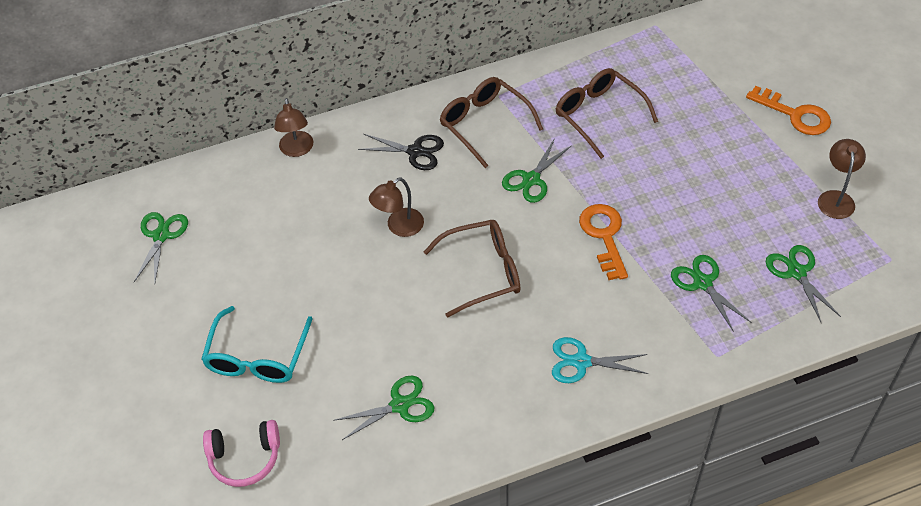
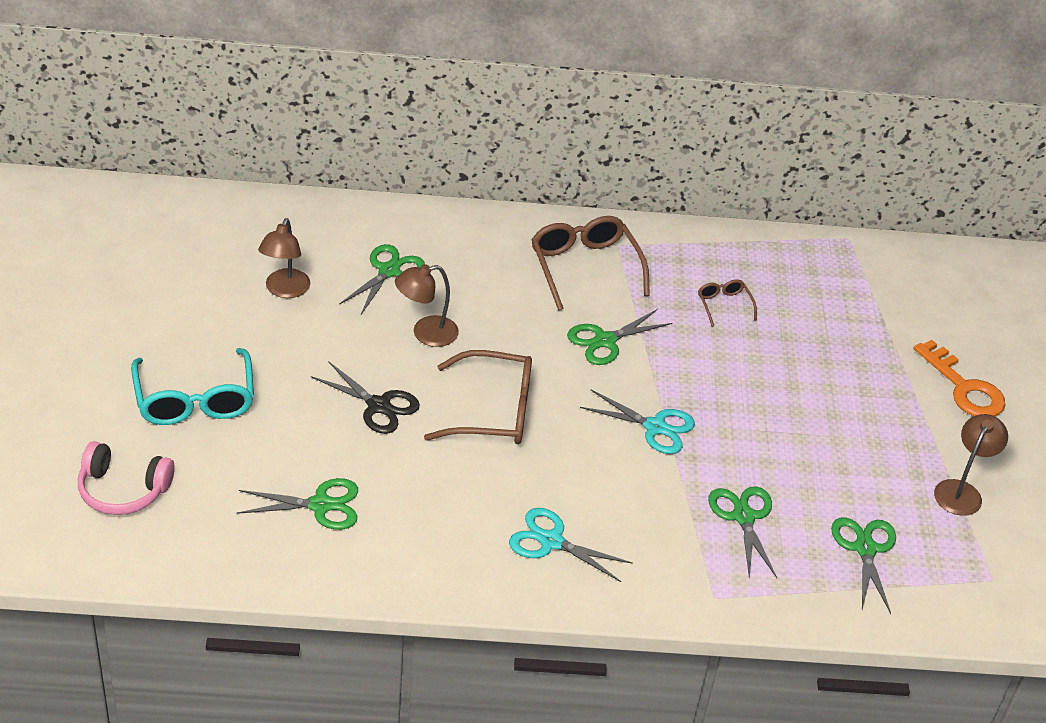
camera: 15 degrees right, 10 degrees down
(161, 235) = (164, 248): green scissors -> green scissors (389, 271)
(257, 357) = (195, 400): turquoise glasses -> turquoise glasses turned 45 degrees counterclockwise
(297, 150) = (359, 219): brown lamp -> brown lamp (285, 290)
(415, 152) = (489, 267): black scissors -> black scissors (379, 406)
(599, 115) = (724, 305): brown glasses -> brown glasses, size x0.50
(604, 236) = (655, 427): orange key -> turquoise scissors

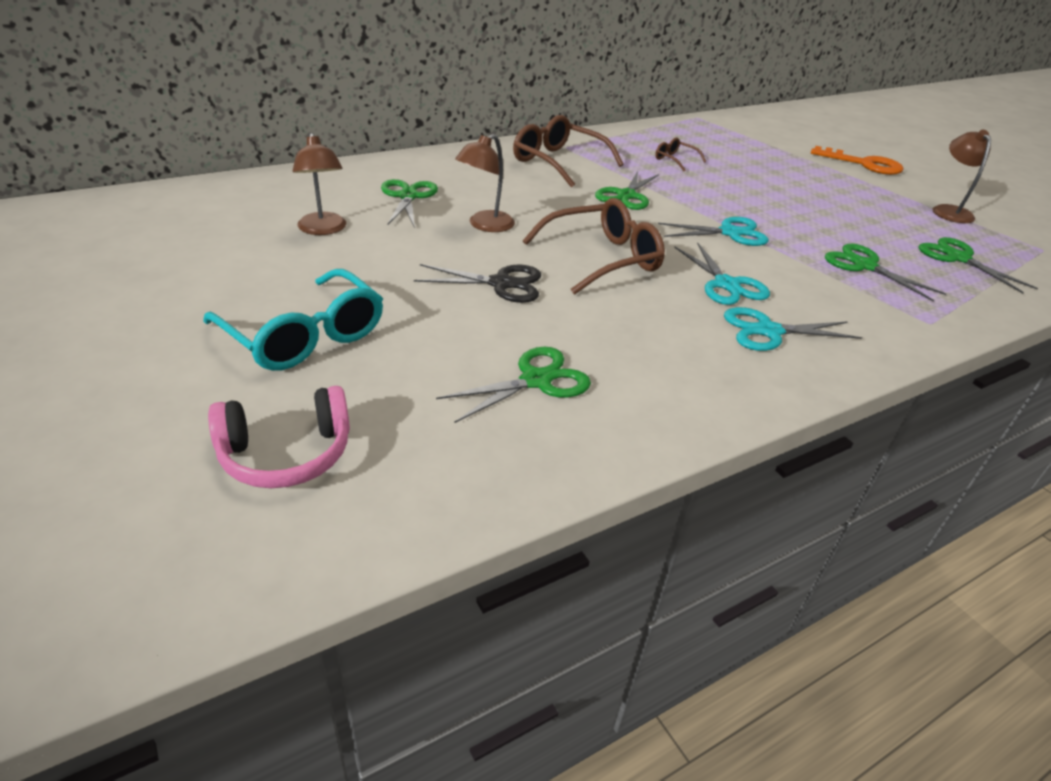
camera: 30 degrees left, 5 degrees down
(574, 483) = (726, 285): none -> turquoise scissors

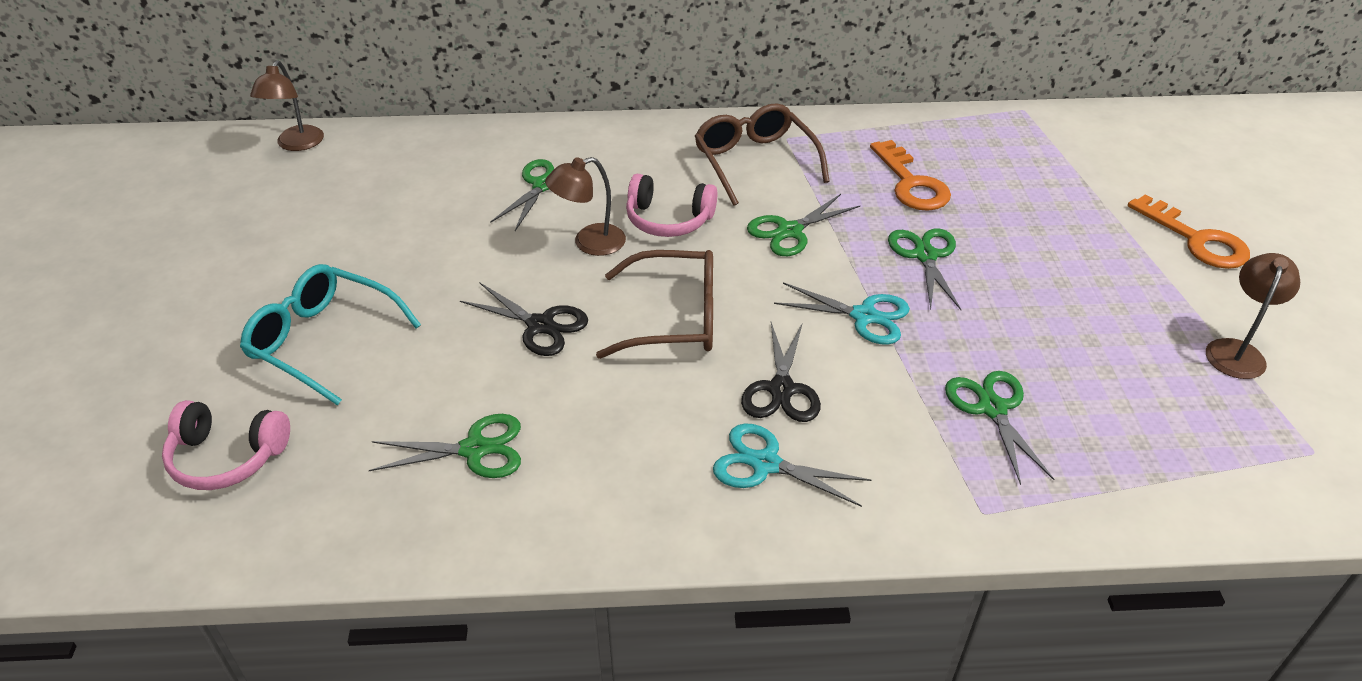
camera: 30 degrees right, 5 degrees up
(304, 336) = (323, 341): turquoise glasses -> turquoise glasses turned 135 degrees clockwise
(323, 229) = (430, 215): brown lamp -> brown lamp (296, 144)
(532, 202) = (668, 219): none -> pink headphones
(675, 160) = (911, 183): brown glasses -> orange key
(726, 285) = (781, 390): turquoise scissors -> black scissors
(958, 258) = (1148, 430): green scissors -> green scissors (925, 255)

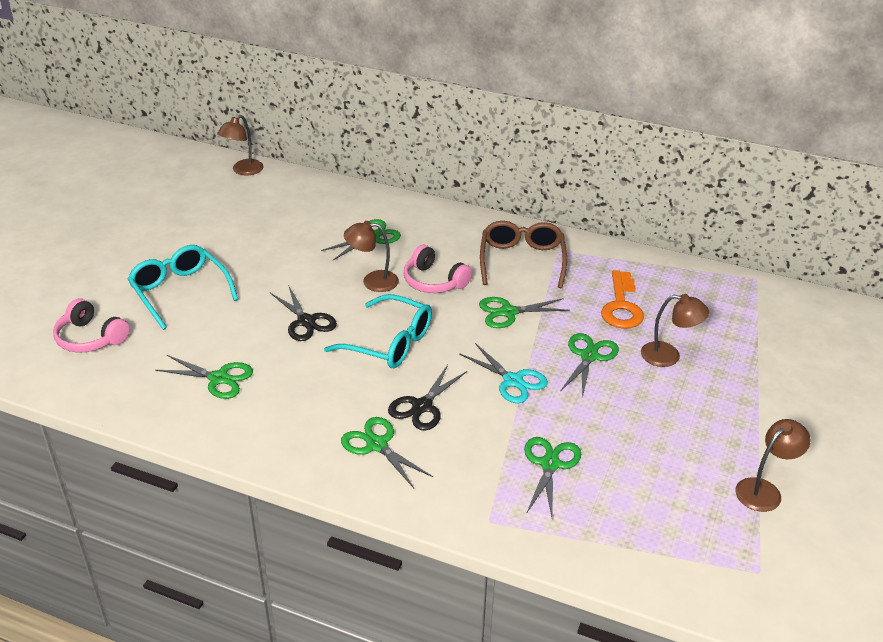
camera: 25 degrees right, 5 degrees down
(674, 318) = (389, 343): brown glasses -> turquoise glasses
(765, 463) = (377, 444): turquoise scissors -> green scissors
(1010, 226) = (669, 356): none -> brown lamp
(1196, 240) = (807, 408): orange key -> none

